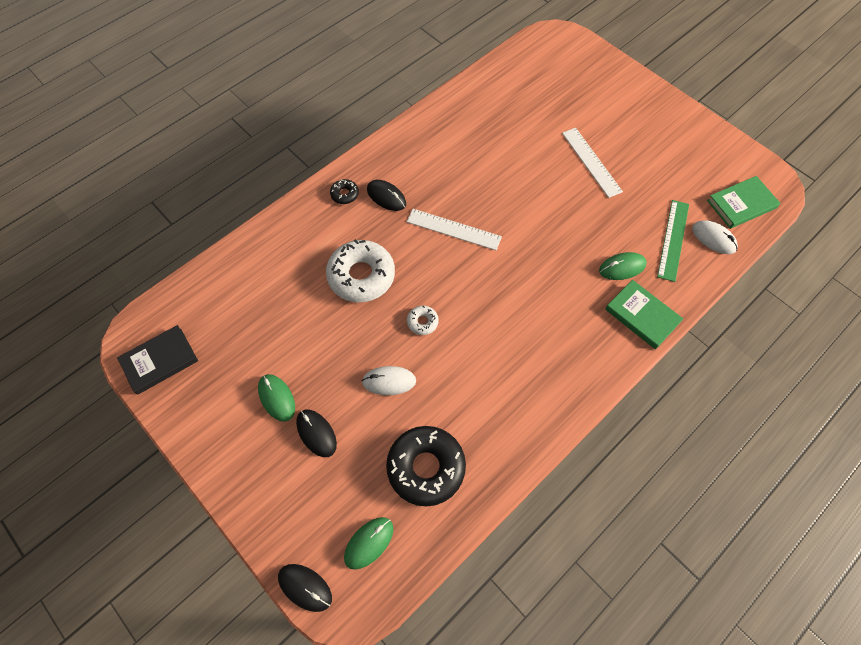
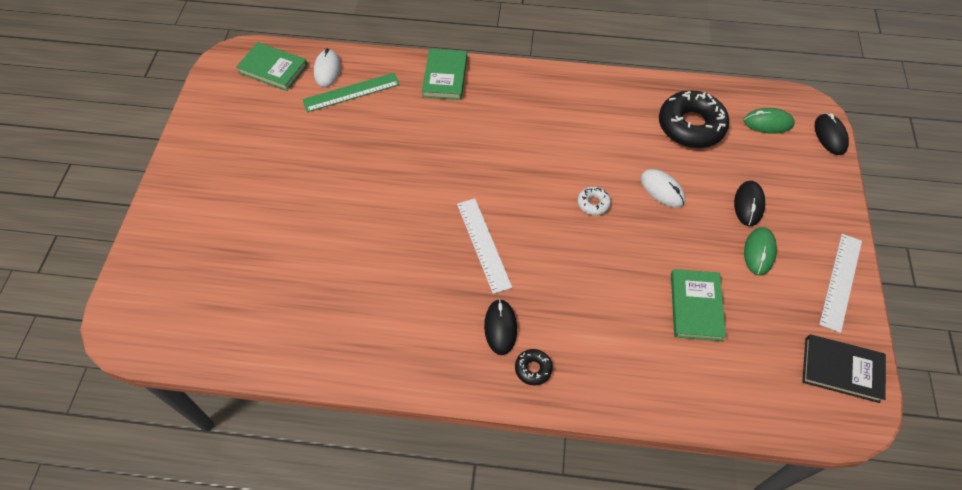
camera: 130 degrees left, 5 degrees down
(286, 315) = (696, 306): none -> green book
(361, 276) = (601, 280): white donut -> none
(591, 162) = (307, 189): white ruler -> white ruler (841, 281)
(622, 267) = (410, 109): green mouse -> none

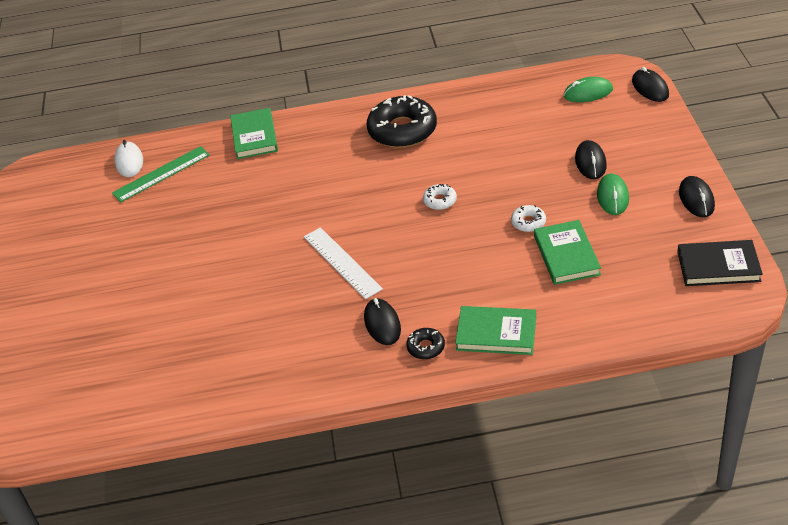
camera: 10 degrees left, 15 degrees down
(273, 69) = (71, 175): green book -> green book (496, 333)
(662, 189) = (503, 172): white mouse -> none
(670, 256) = (528, 222): none -> white donut
(691, 126) = (514, 114): black donut -> black donut (402, 130)
(841, 281) = (696, 199): white ruler -> black mouse

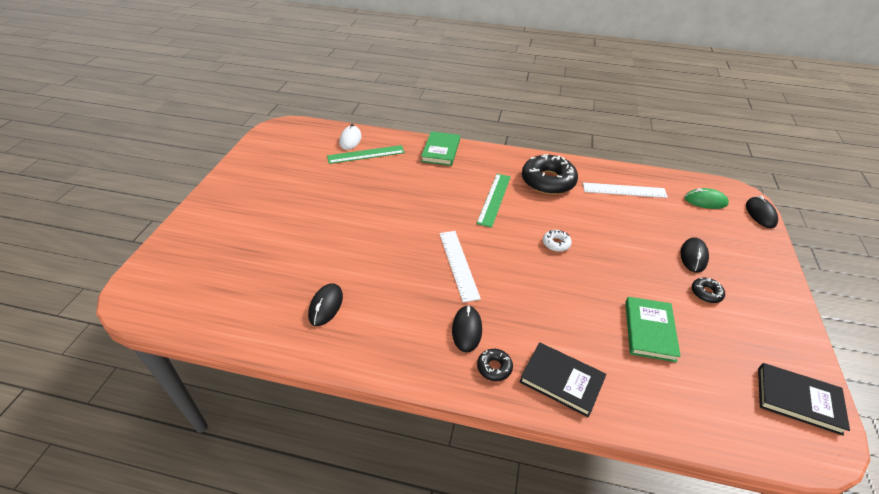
camera: 15 degrees right, 0 degrees up
(348, 174) = (494, 199): none -> green ruler
(494, 111) = (624, 190): none -> white ruler
(496, 333) = (561, 380): green book -> black book
(528, 222) = (624, 288): white donut -> none
(612, 197) = (706, 293): green mouse -> black donut
(696, 199) = (786, 324): black mouse -> black mouse (326, 306)

